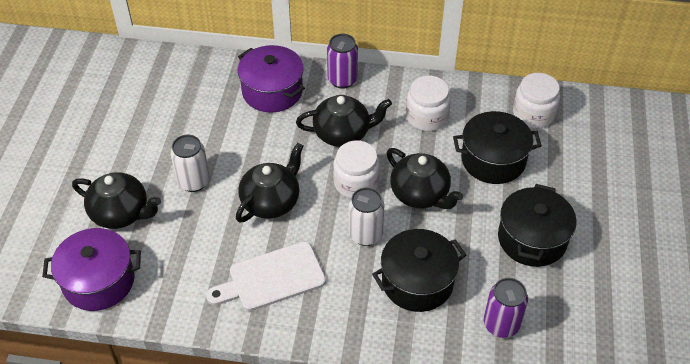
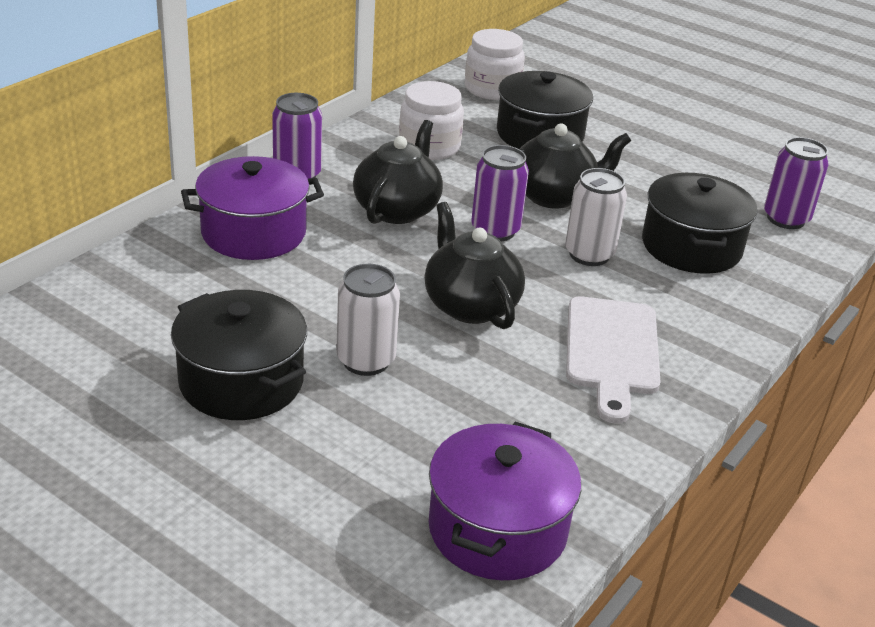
camera: 65 degrees left, 15 degrees down
(121, 213) = (365, 457): black teapot -> none
(356, 183) = (495, 230): white jar -> purple can
(532, 239) = (676, 157): black pot -> black pot (241, 382)

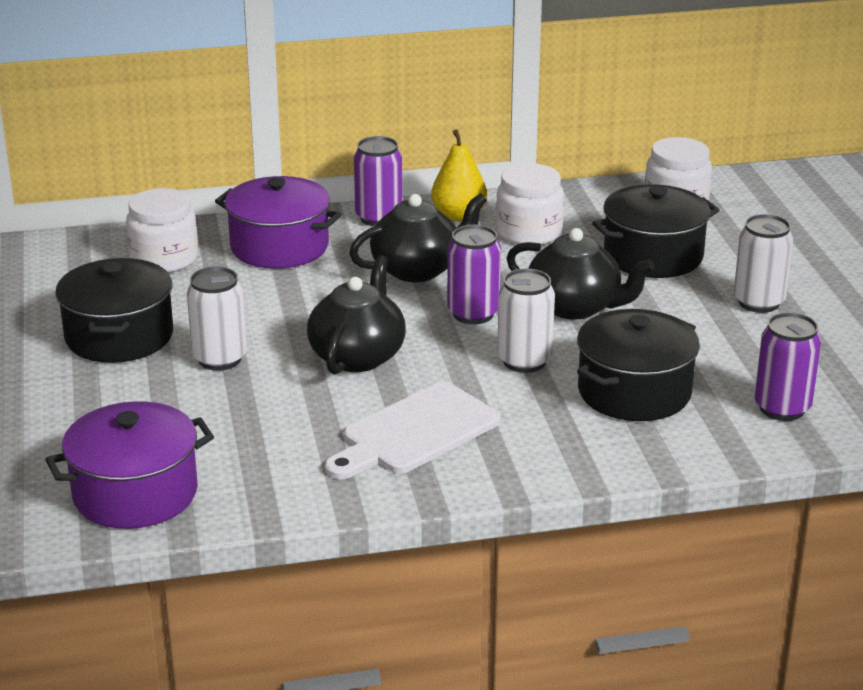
camera: 45 degrees right, 5 degrees down
(165, 286) = (164, 259): none -> white jar
(357, 151) = (458, 216): none -> yellow pear
(655, 146) = (758, 302): none -> white can

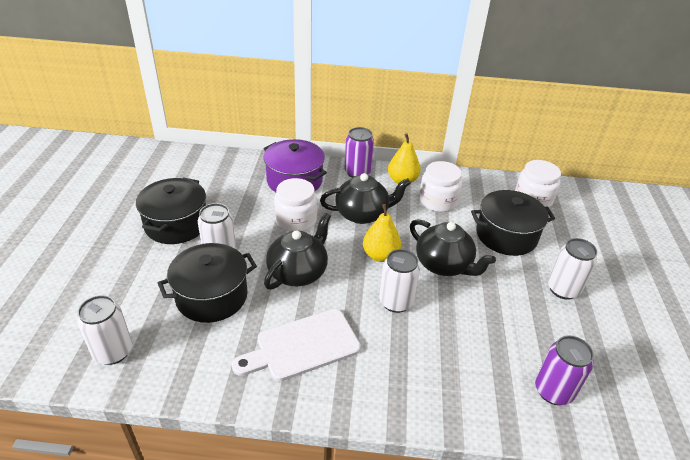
camera: 15 degrees right, 10 degrees up
(135, 493) = (113, 352): purple pot -> white can
(164, 259) = (230, 175): white jar -> white jar (296, 220)
(473, 313) = (380, 255): purple can -> yellow pear
(634, 392) = (456, 348): black pot -> black pot (211, 296)

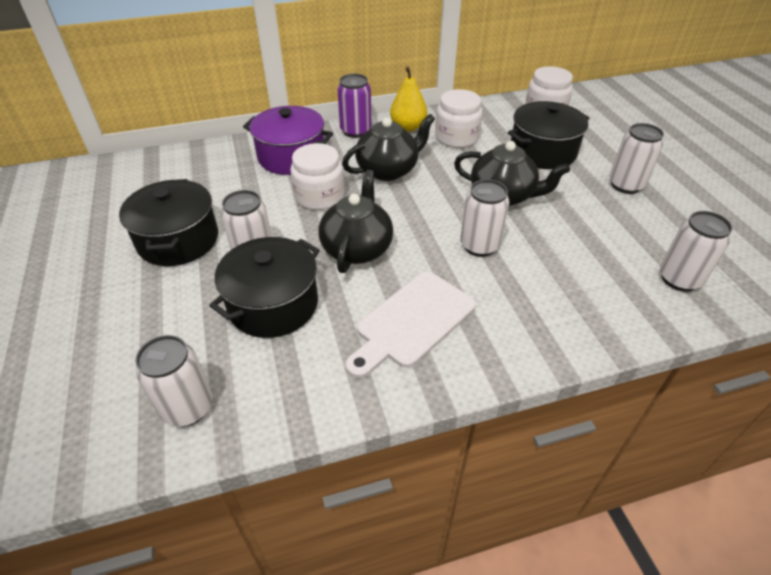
camera: 20 degrees left, 5 degrees up
(380, 255) = (433, 205): yellow pear -> none
(553, 391) = (679, 279): purple can -> white can

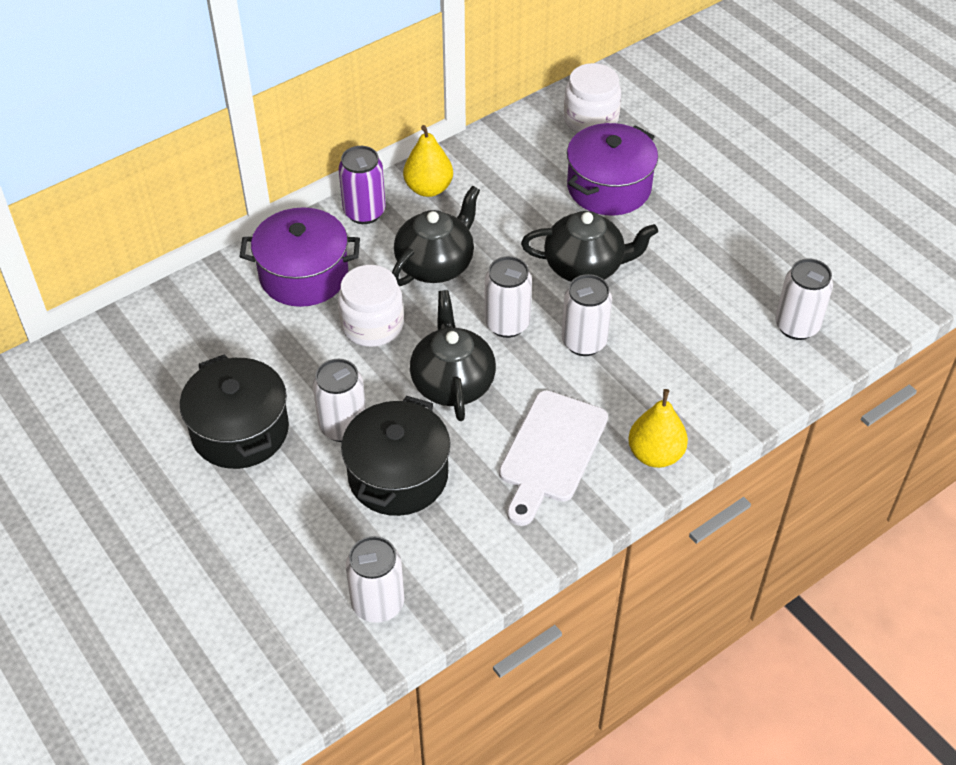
camera: 20 degrees left, 5 degrees up
(456, 137) = (497, 190): white jar -> none
(508, 350) = (655, 454): none -> yellow pear
(542, 151) = (609, 187): black pot -> purple pot
(625, 185) = (716, 215): white can -> white can (507, 324)

